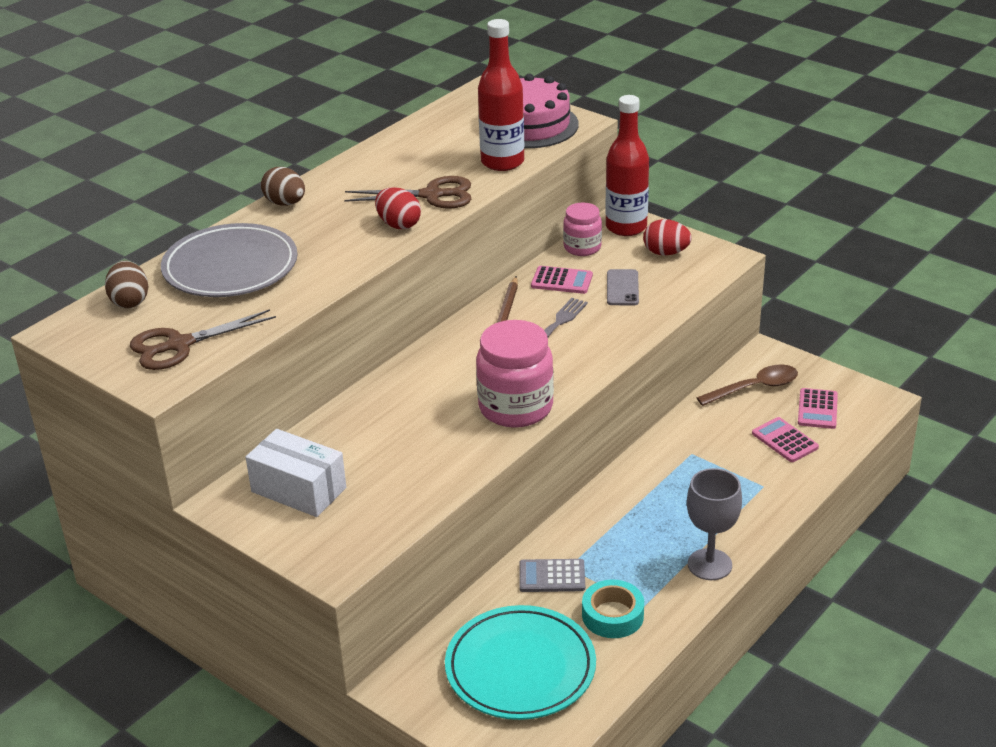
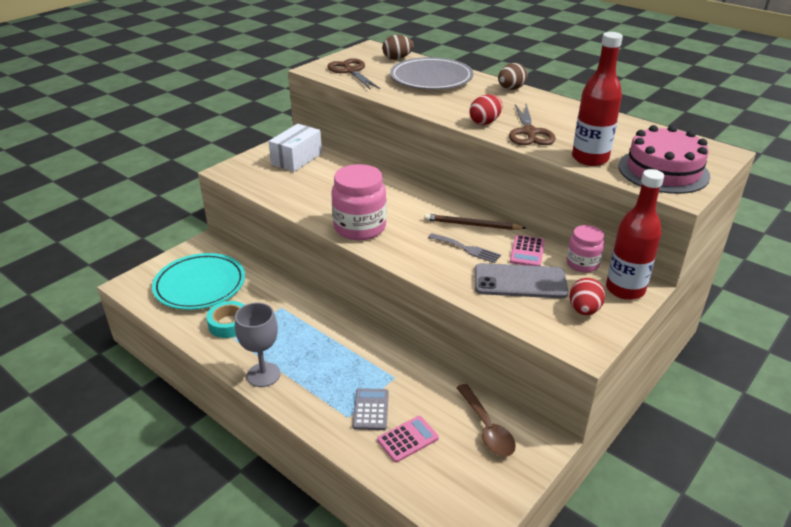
camera: 90 degrees right, 0 degrees up
(552, 576) = (273, 299): grey calculator -> grey calculator (370, 409)
(622, 288) = (520, 282): grey phone -> grey phone, size x1.69
(817, 409) = (454, 471): pink calculator -> none

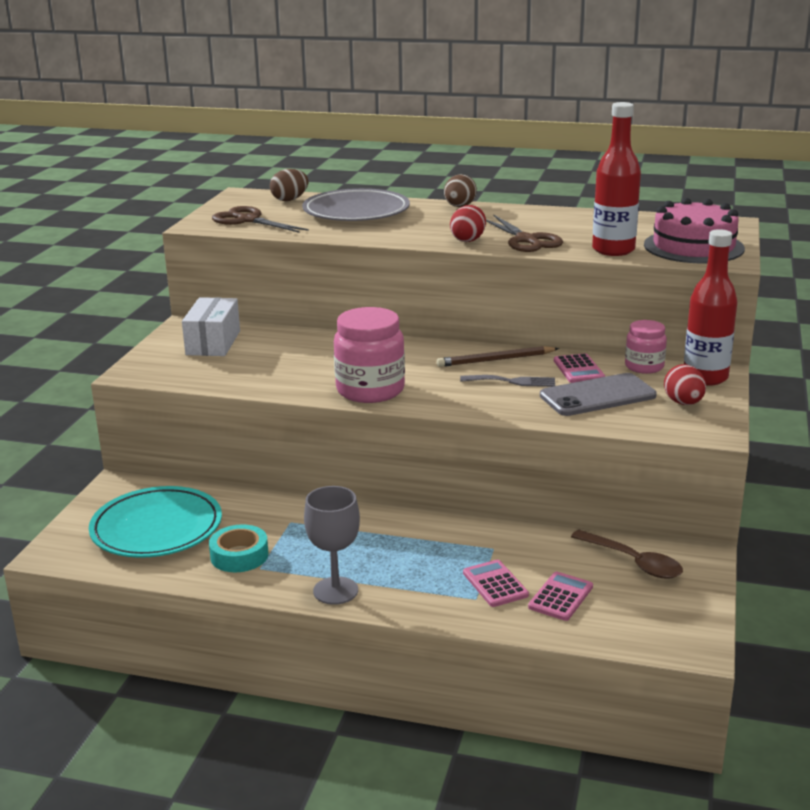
camera: 25 degrees left, 10 degrees down
(370, 409) = (495, 584): grey calculator -> pink calculator

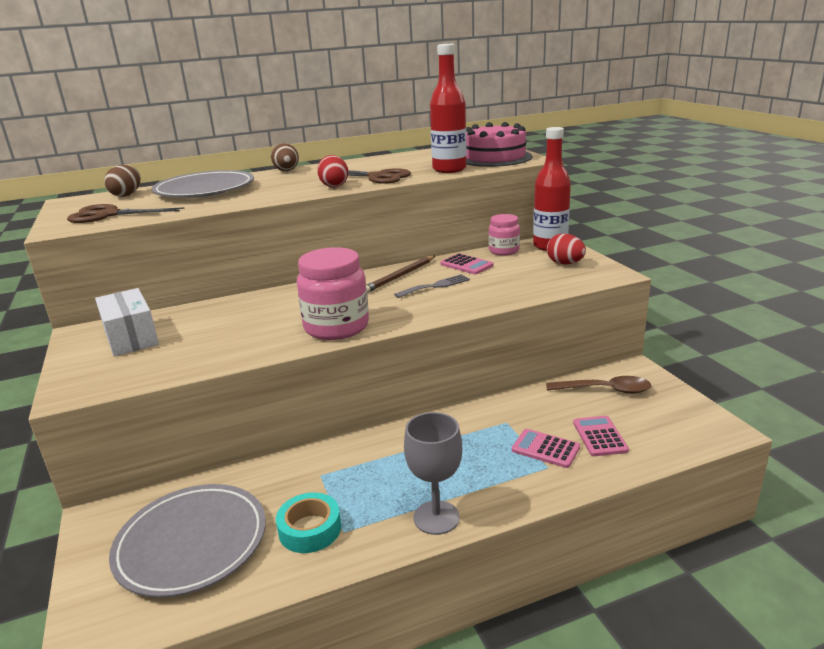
camera: 35 degrees left, 0 degrees up
(157, 528) = (192, 543): turquoise plate -> grey plate
(597, 396) = (507, 276): grey phone -> none

